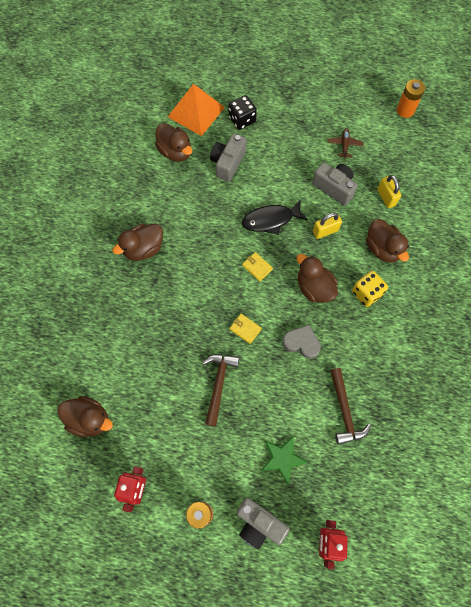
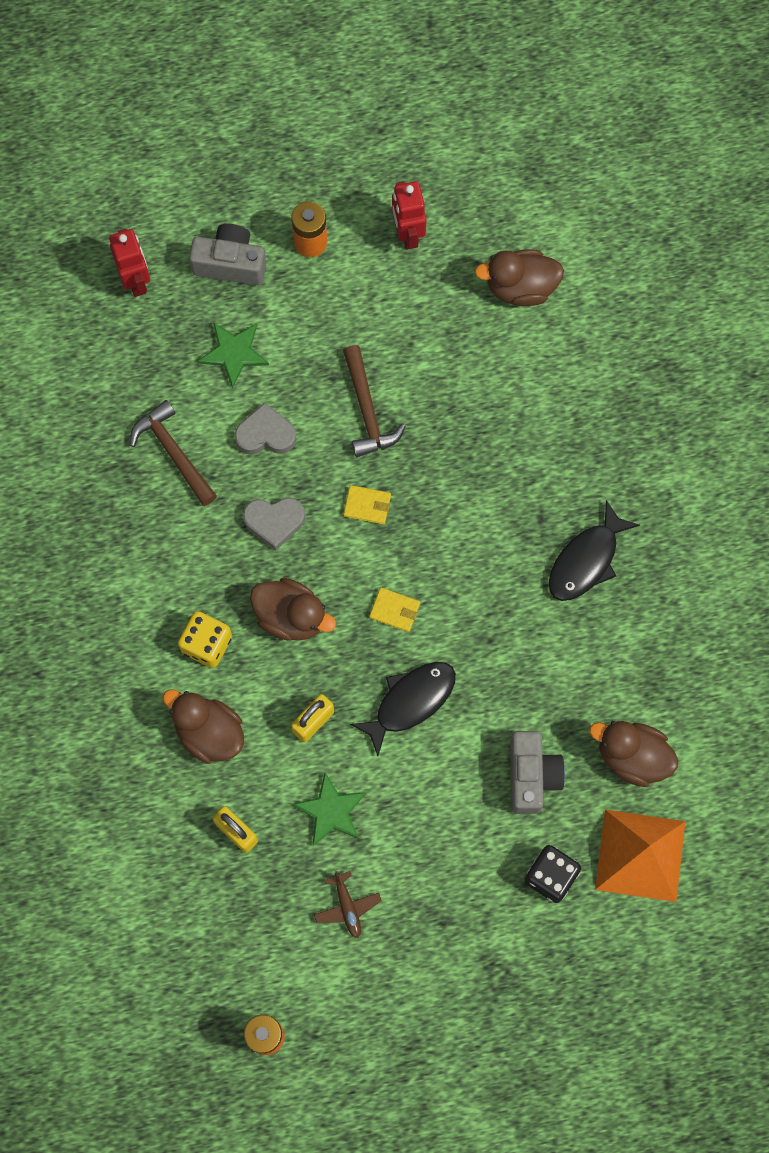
camera: 155 degrees right, 5 degrees up
(143, 249) = (586, 560): brown duck -> black fish
(285, 397) = (265, 434): none -> grey heart
(334, 188) = (330, 811): grey camera -> green star

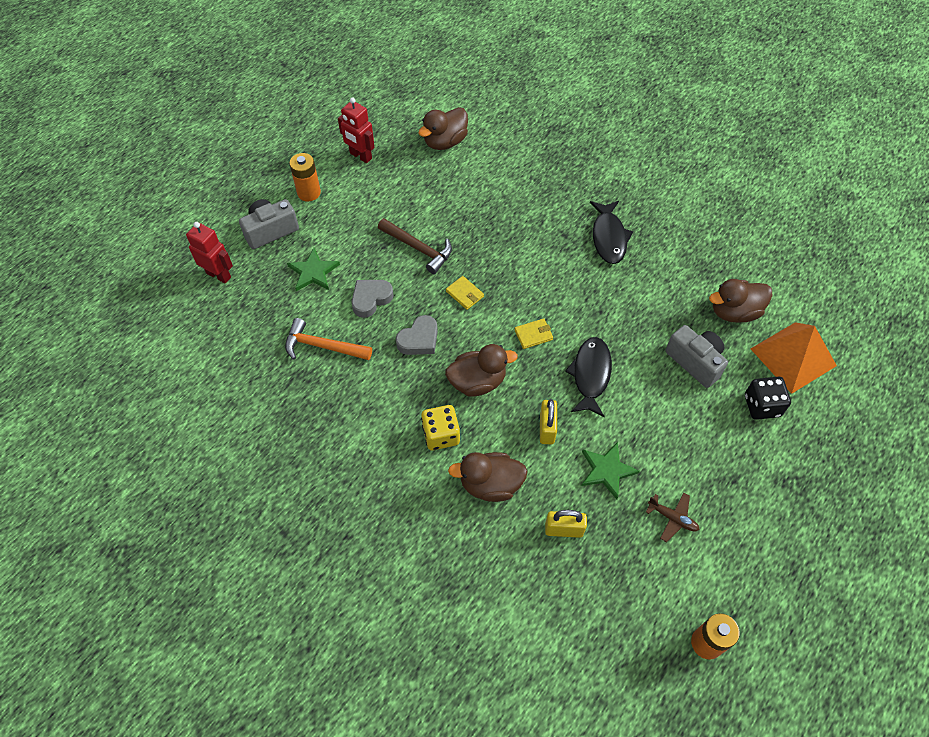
camera: 40 degrees left, 15 degrees down
(173, 452) = (322, 346): brown hammer -> orange hammer
(367, 505) = (464, 294): yellow wallet -> yellow wallet turned 75 degrees clockwise

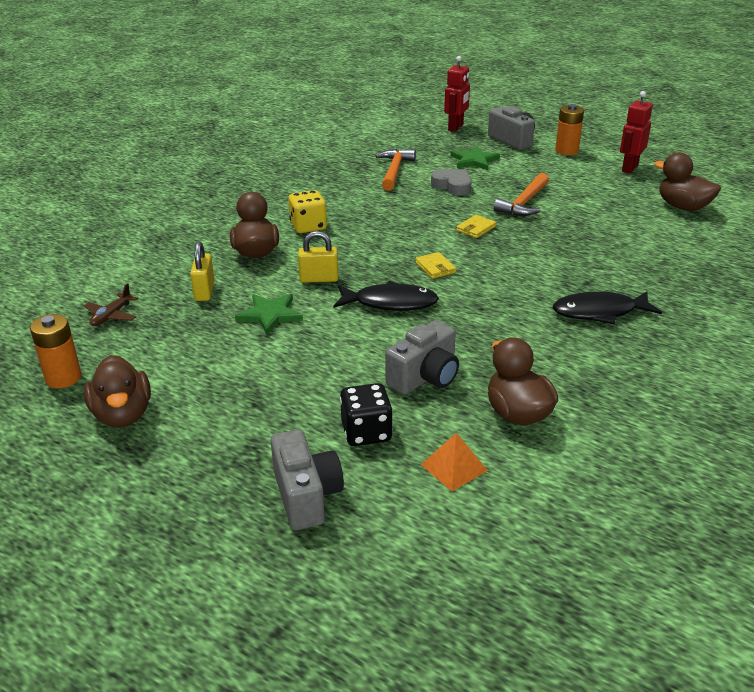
camera: 85 degrees right, 25 degrees down
(418, 248) = (524, 203): brown hammer -> orange hammer
(419, 339) = (412, 210): grey heart -> none
(477, 382) = (370, 240): brown duck -> brown duck (123, 414)
(672, 518) = (210, 357): brown plane -> brown plane (111, 316)
(793, 357) = (454, 467): orange pyramid -> orange pyramid, size x0.52
(830, 446) = (306, 496): none -> grey camera

